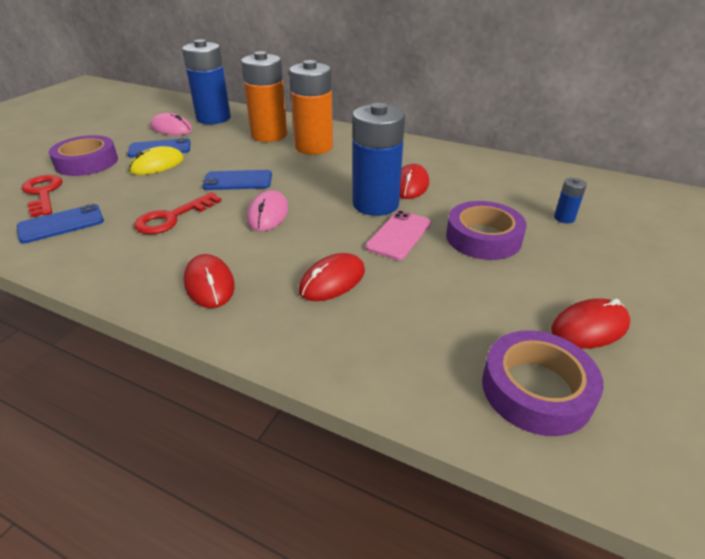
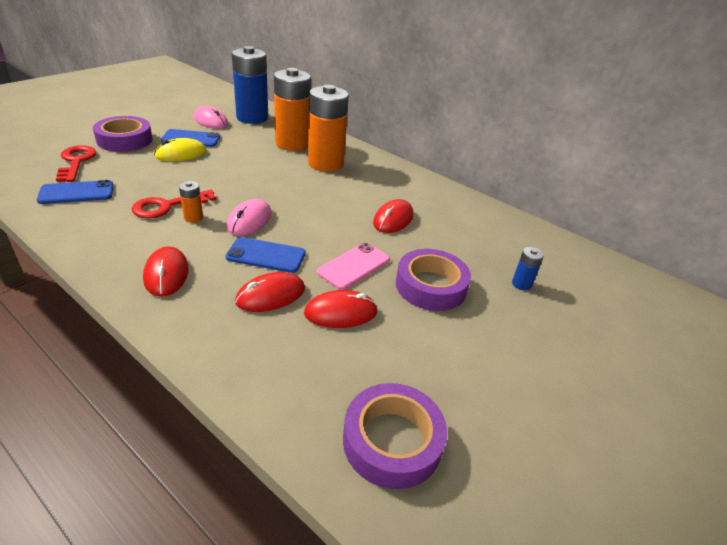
camera: 10 degrees right, 0 degrees up
(206, 223) = (193, 217): none -> orange battery
(238, 181) = (241, 183): blue phone -> blue phone (266, 255)
(375, 204) = (350, 231): blue battery -> none
(589, 327) = (478, 396): red mouse -> red mouse (341, 312)

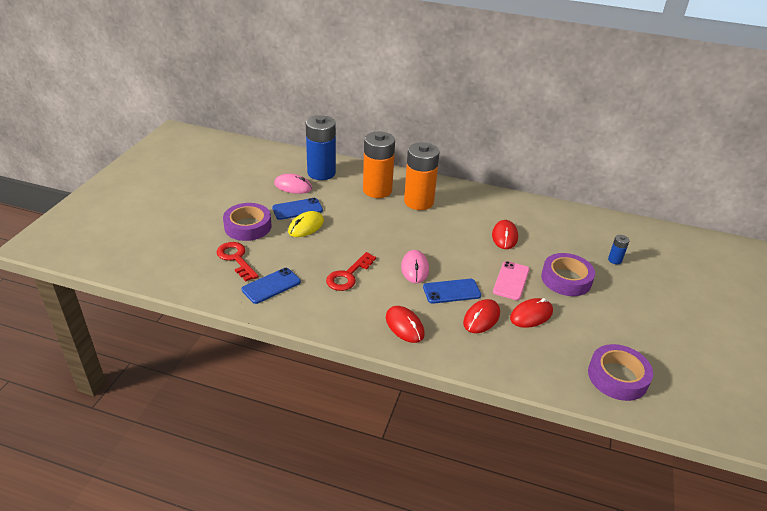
camera: 20 degrees left, 0 degrees up
(193, 217) = (375, 278): orange battery -> none

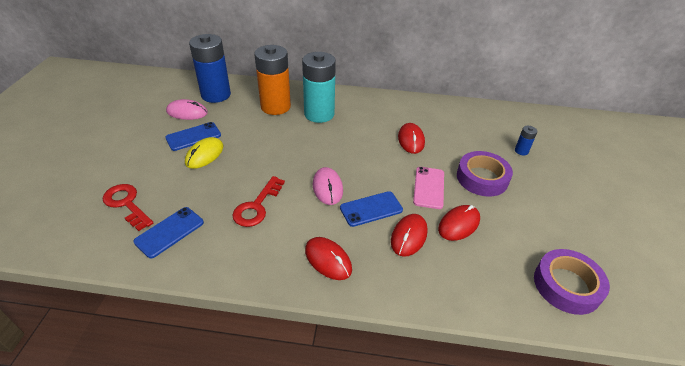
camera: 10 degrees left, 5 degrees up
(248, 226) = (139, 163): purple tape -> none
(418, 202) = (319, 114): orange battery -> turquoise battery

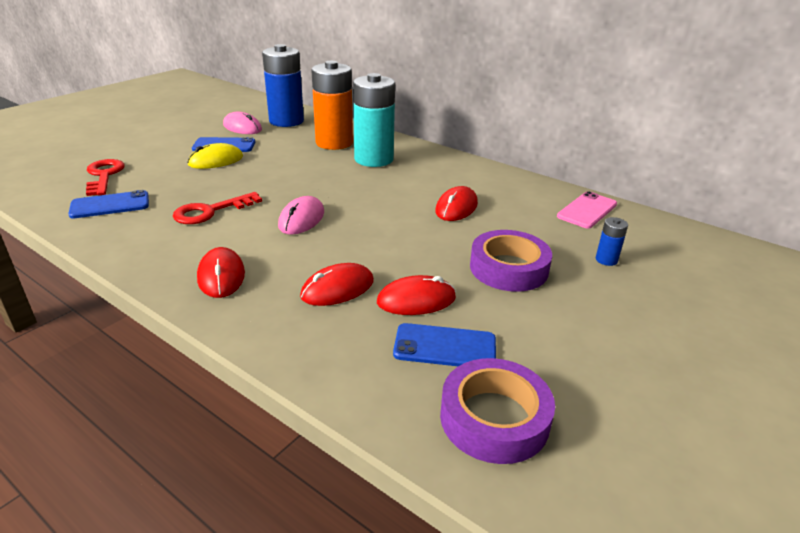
camera: 30 degrees right, 10 degrees down
(371, 209) = (325, 251): blue phone -> blue phone (445, 347)
(429, 187) = (422, 255): pink phone -> pink phone (587, 210)

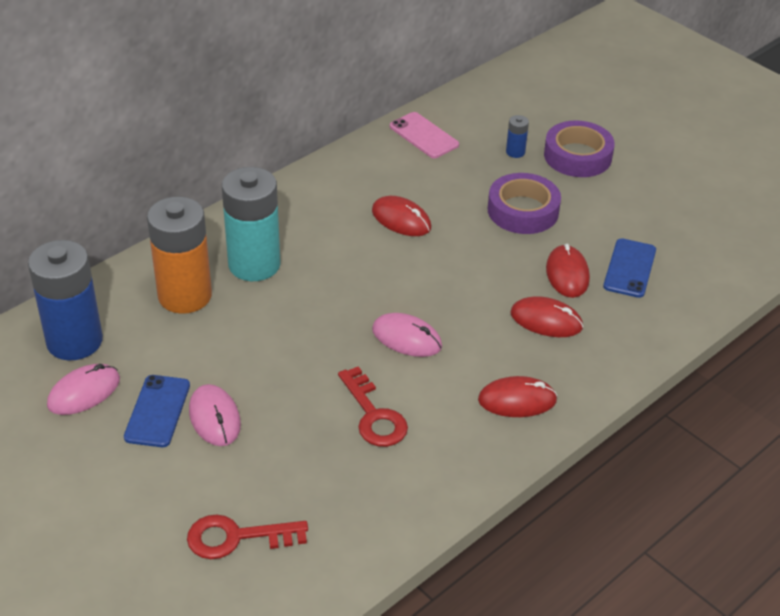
camera: 80 degrees left, 10 degrees up
(110, 205) = (337, 514): blue phone -> none
(216, 160) = (214, 418): yellow mouse -> pink mouse
(337, 289) = (546, 320): red mouse -> red mouse turned 45 degrees counterclockwise
(494, 418) = (703, 259): purple tape -> purple tape (577, 156)

